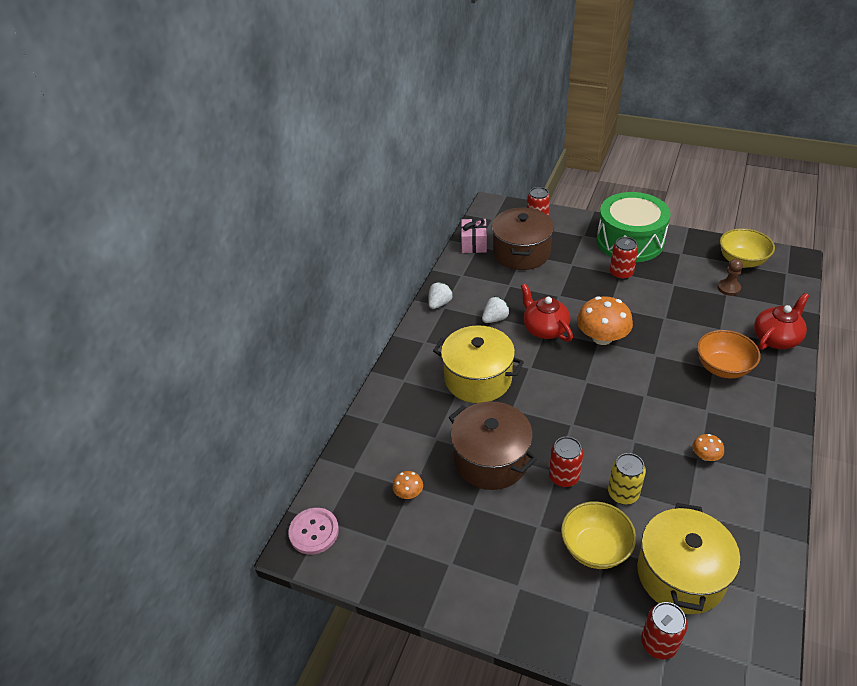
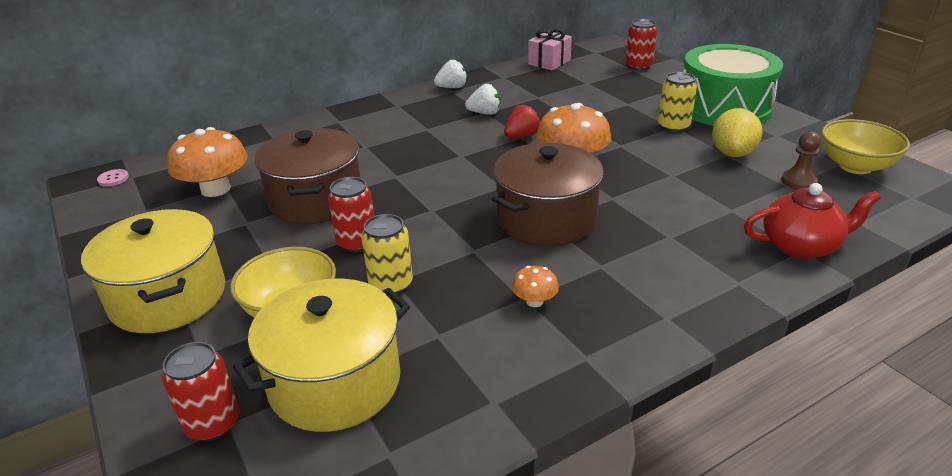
camera: 35 degrees right, 10 degrees down
(314, 532) = (113, 179): pink button -> pink button, size x0.53
(408, 493) = (215, 189): orange mushroom -> orange mushroom, size x2.09
(478, 378) = (400, 144): yellow pot -> yellow pot (168, 297)
(521, 253) = (586, 81): brown pot -> brown pot (546, 219)
(545, 329) = (521, 136): red teapot -> red strawberry
(621, 273) = (673, 127): red can -> yellow can
(675, 281) = (732, 153): none -> yellow lemon
(723, 368) = (681, 240): orange bowl -> none

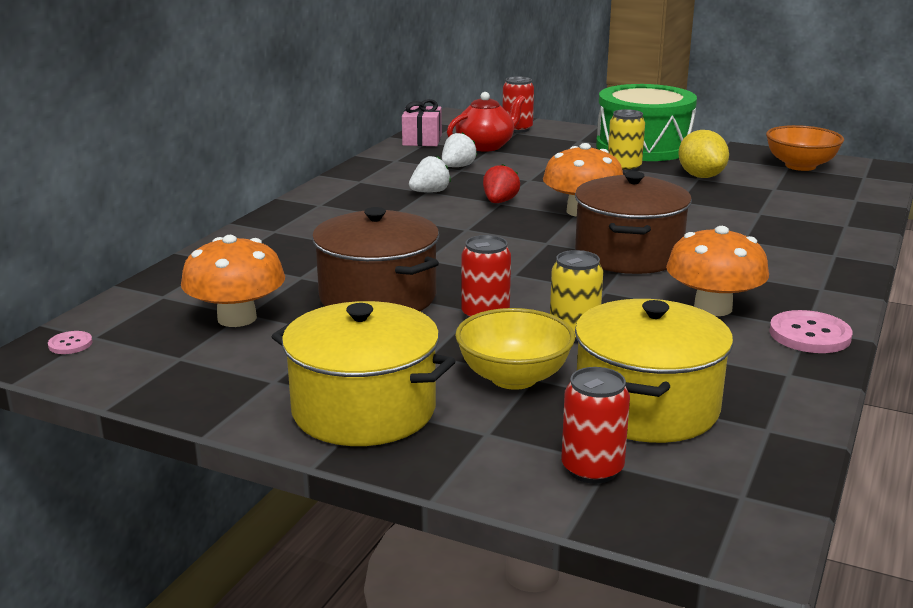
camera: 35 degrees left, 10 degrees down
(452, 87) = (354, 178): white strawberry -> white strawberry (457, 167)
(534, 301) = (713, 308): orange mushroom -> orange mushroom, size x2.09
(576, 366) = (809, 335): none -> pink button
(798, 181) = (777, 184): brown pawn -> none
(801, 246) = (840, 222): red teapot -> red teapot (485, 146)
(855, 166) = (800, 166): yellow bowl -> orange bowl

